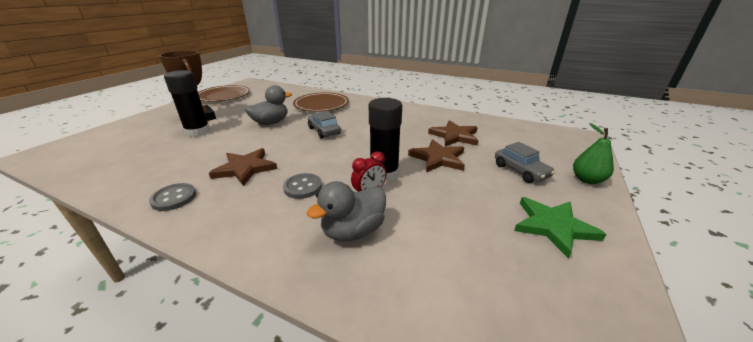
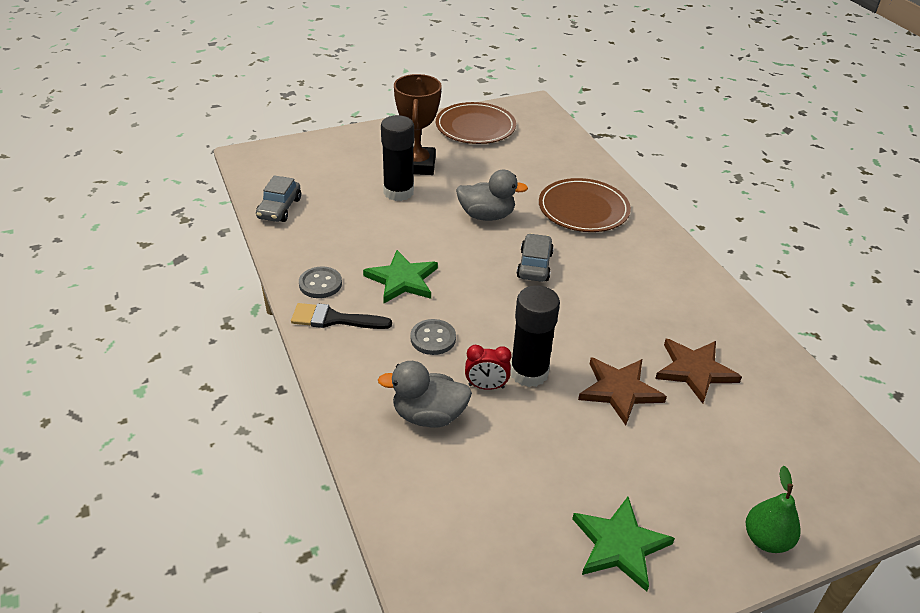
camera: 40 degrees right, 10 degrees up
(208, 213) = (334, 319): none -> black brush
(245, 168) = (402, 280): brown star -> green star
(520, 171) = (697, 472): grey car -> grey car (279, 208)

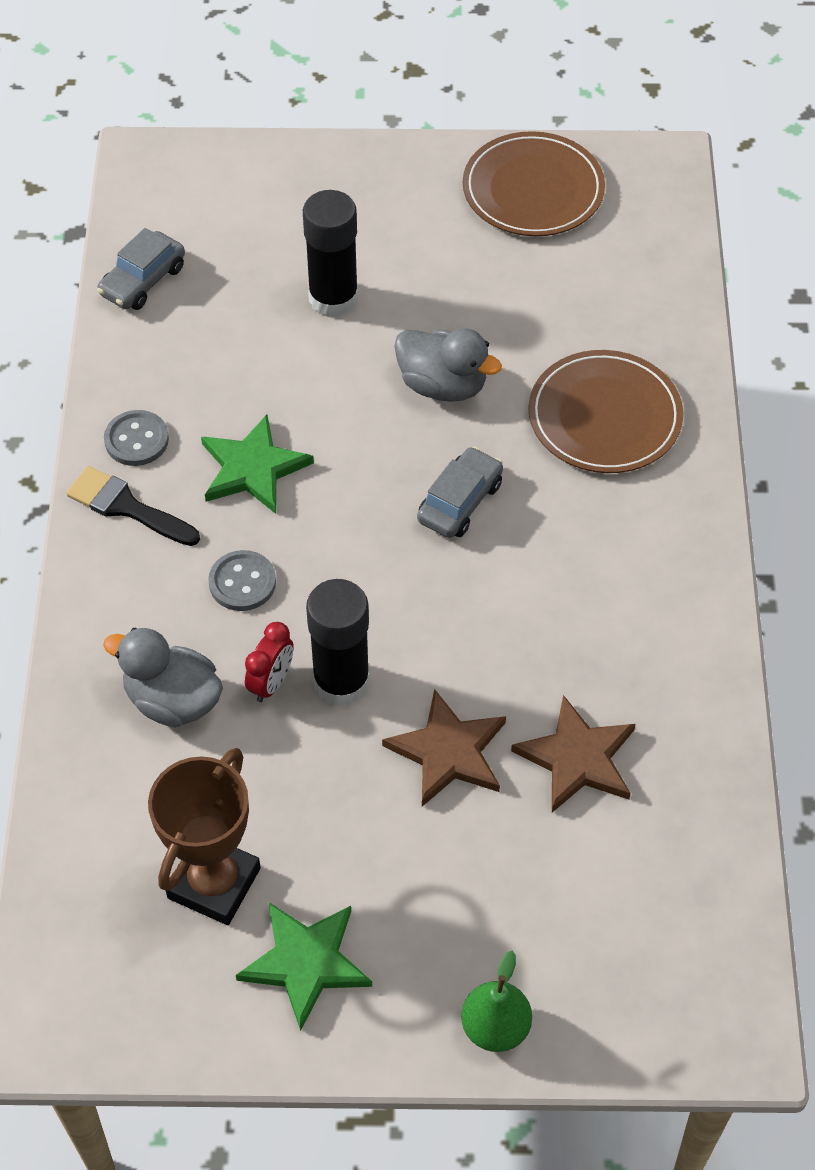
camera: 25 degrees right, 15 degrees up
(417, 165) = (392, 250): brown trophy -> brown trophy (214, 883)
(486, 386) = (271, 683): red clock -> red clock turned 90 degrees counterclockwise

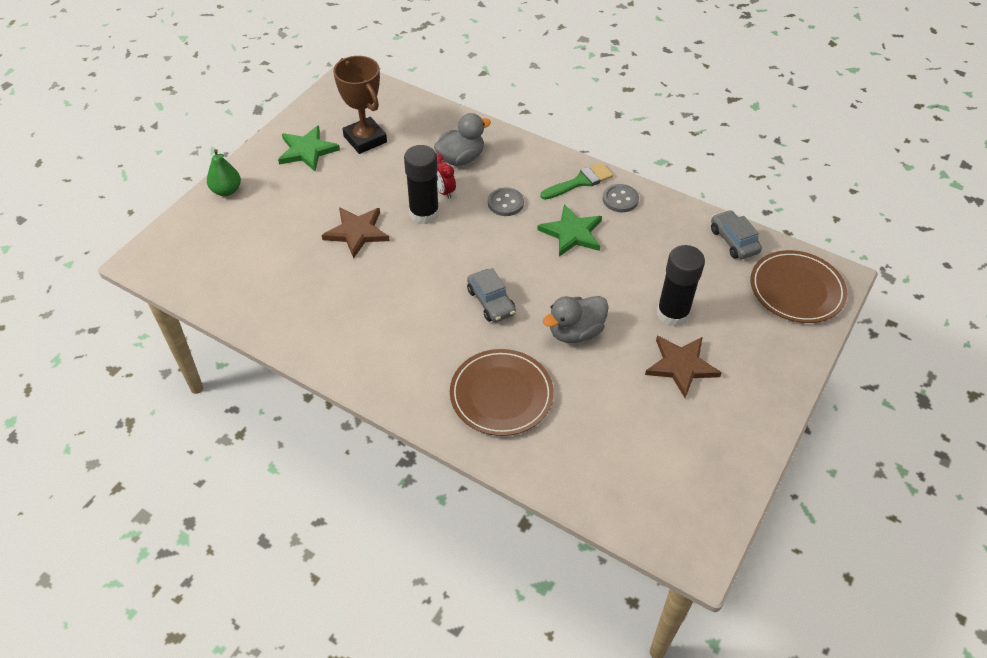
camera: 120 degrees right, 5 degrees down
(126, 507) = (580, 182): black brush -> green brush
(533, 189) = (712, 458): brown plate -> brown plate (796, 289)
(577, 758) = (312, 274): brown star -> brown star (681, 366)

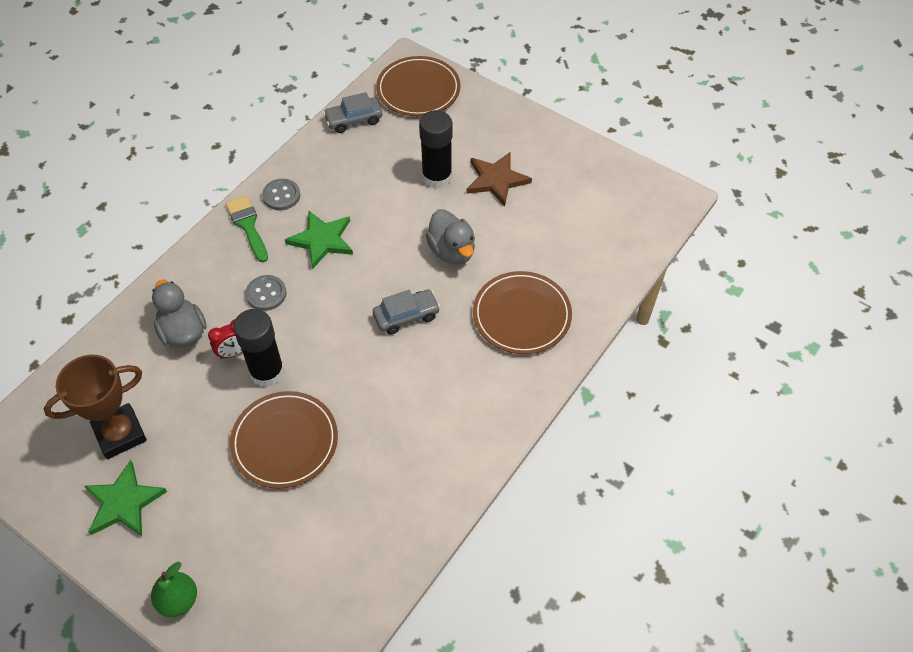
camera: 85 degrees left, 5 degrees up
(357, 232) = (285, 441): brown star -> brown plate

